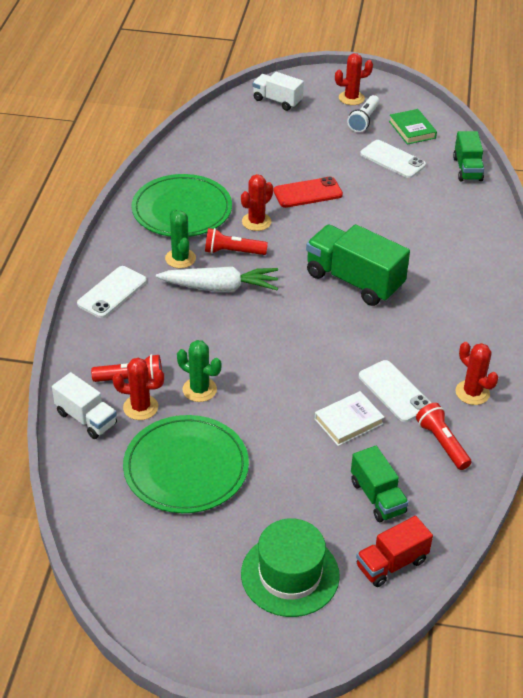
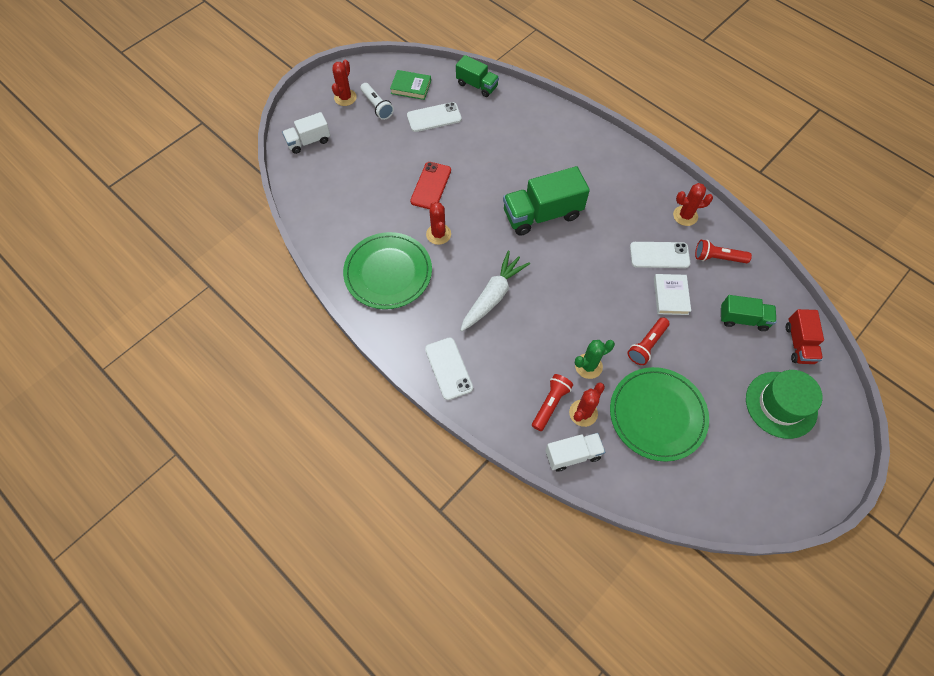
camera: 55 degrees left, 20 degrees up
(180, 258) = (443, 303): green cactus -> none
(233, 252) = (460, 267): red flashlight -> red flashlight (647, 345)

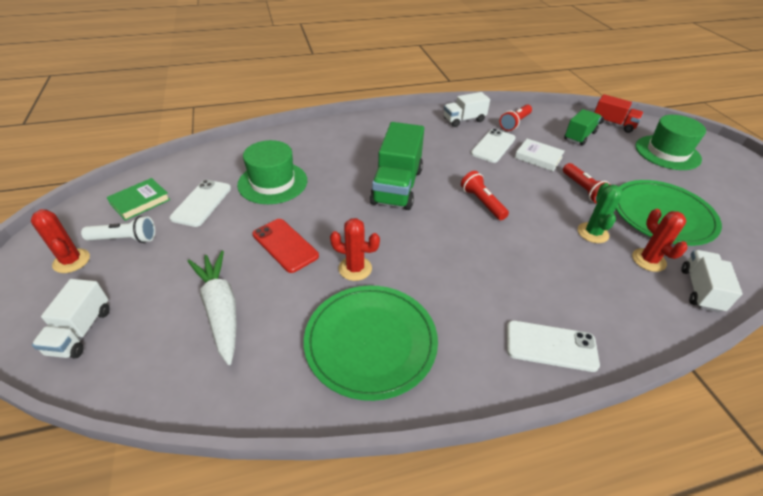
camera: 60 degrees left, 20 degrees down
(477, 85) = (204, 159): green truck -> none
(484, 139) = (272, 182): none -> green hat
(493, 296) = (470, 261): white carrot -> white carrot (220, 309)
(550, 404) = (631, 279): red flashlight -> red flashlight (482, 202)
(685, 216) = (464, 120): red cactus -> white truck

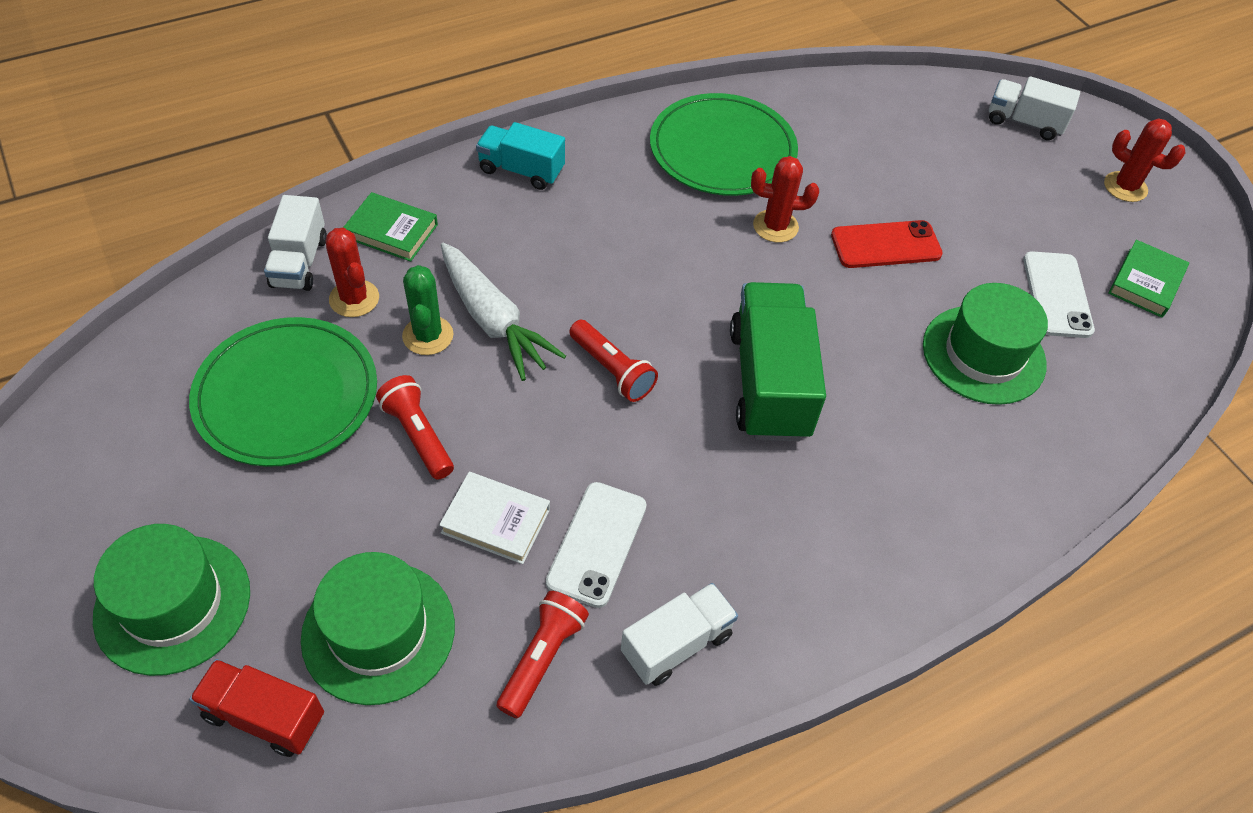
camera: 165 degrees right, 10 degrees up
(81, 331) = (1024, 122): white truck -> white truck turned 60 degrees counterclockwise
(125, 239) = (1098, 223): white flashlight -> none
(220, 309) = (903, 159): white carrot -> white carrot (493, 321)
(285, 245) = (885, 245): red phone -> red phone turned 45 degrees counterclockwise
(551, 346) = (521, 170): white phone -> turquoise truck
(579, 136) = (378, 631): green truck -> green hat
(643, 304) = (391, 231): none -> green book

